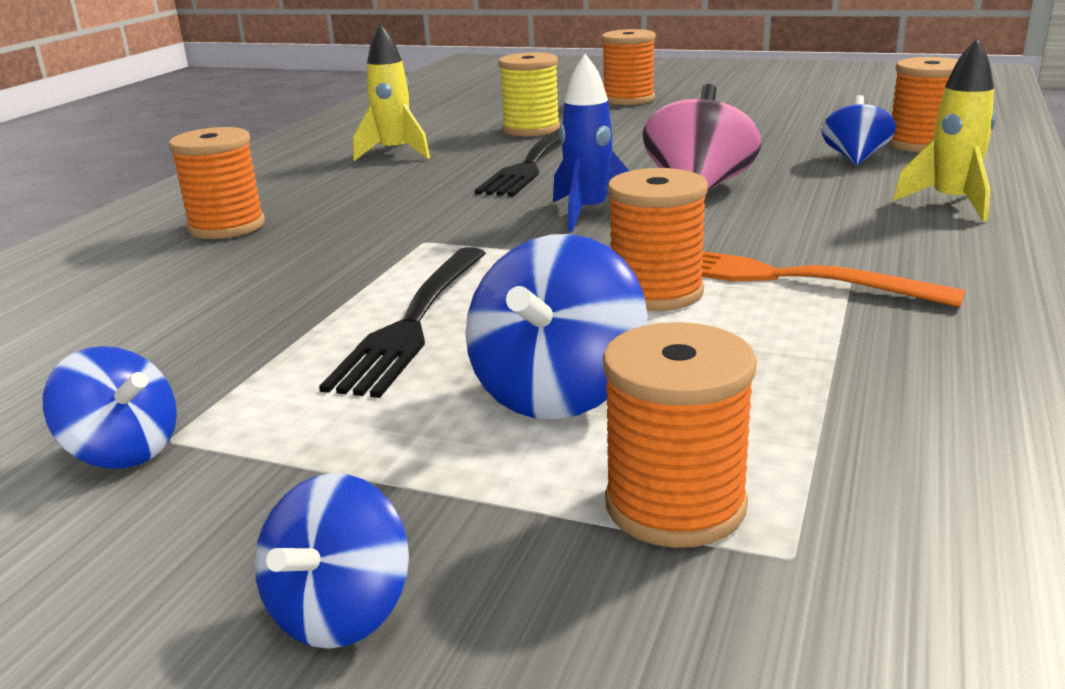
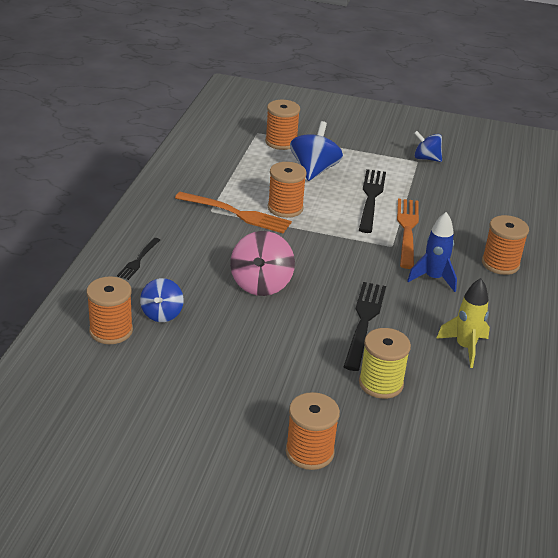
camera: 170 degrees right, 10 degrees up
(341, 612) = (347, 127): blue spinning top -> none
(369, 266) = (407, 230): none -> orange fork
(588, 213) = (319, 264): blue rocket -> blue rocket (433, 278)
(951, 203) = (138, 260): yellow rocket -> black fork

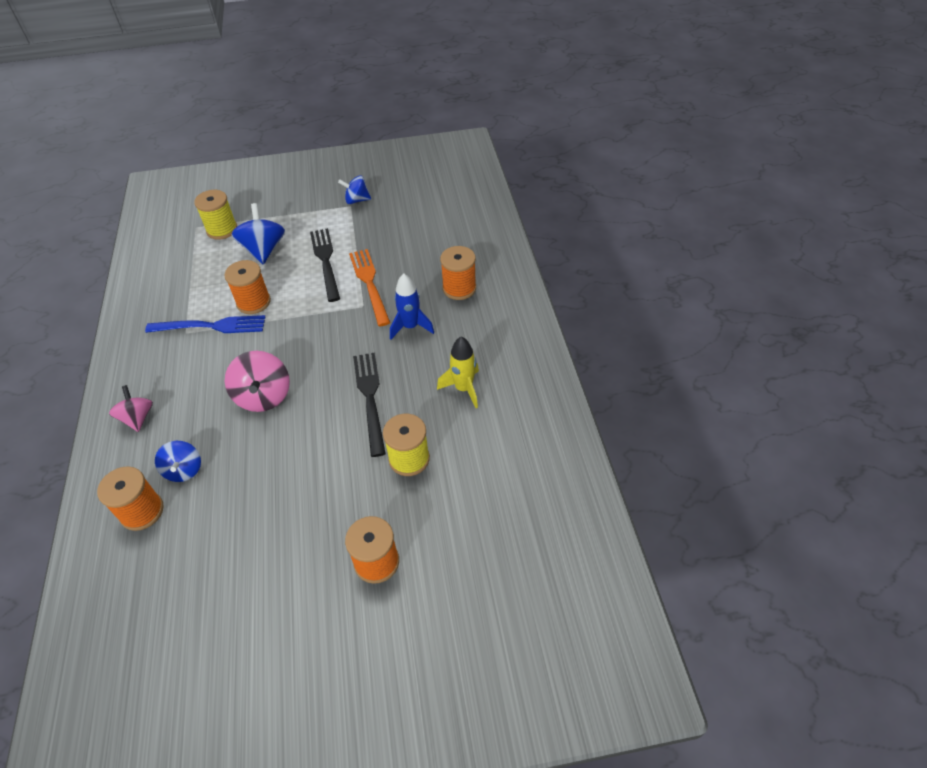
camera: 20 degrees left, 15 degrees up
(138, 260) = (138, 418): black fork -> pink spinning top
(237, 213) = (212, 326): orange fork -> blue fork
(281, 142) = (222, 230): orange spool -> yellow spool

